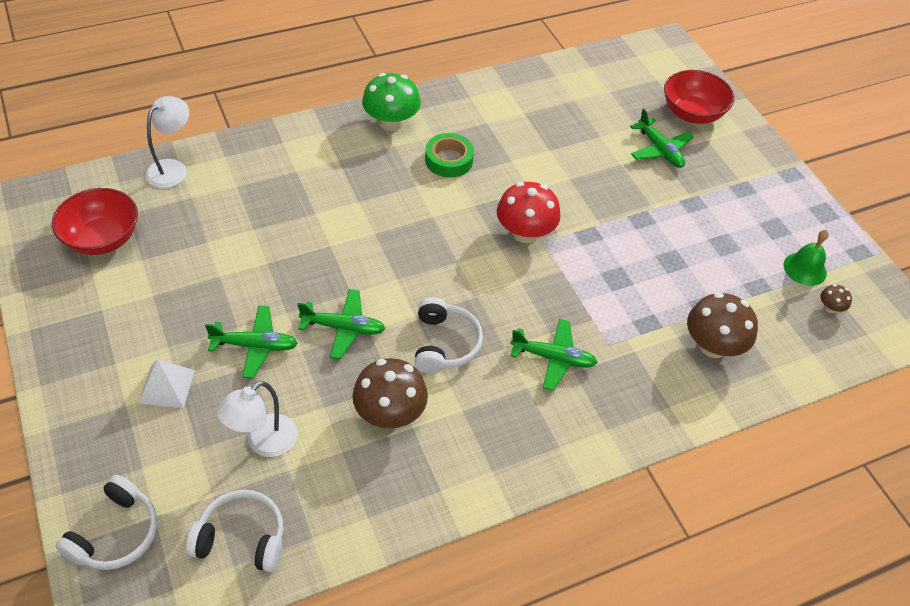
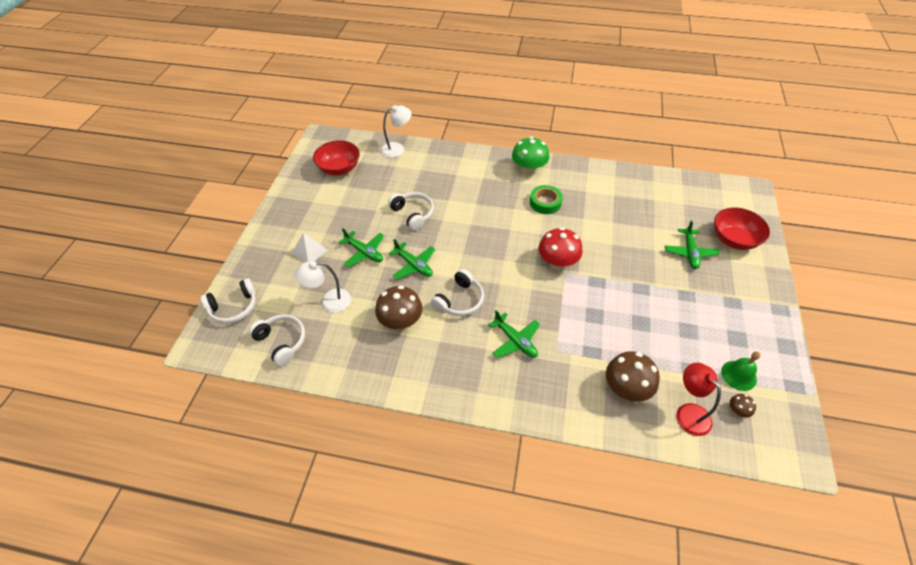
camera: 40 degrees right, 0 degrees up
(281, 256) = (413, 214): none -> white headphones
(789, 337) = (688, 412): none -> red lamp

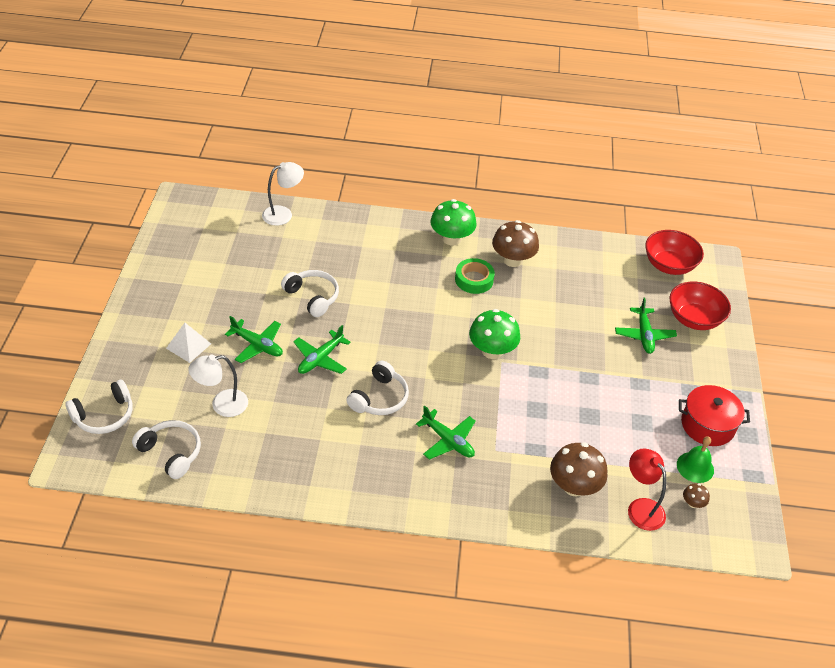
camera: 10 degrees left, 5 degrees down
(339, 169) = (211, 241): red bowl -> red bowl (669, 265)
(401, 321) = (312, 424): brown mushroom -> brown mushroom (512, 260)
(414, 265) = (320, 359): green plane -> green plane turned 90 degrees clockwise
(557, 262) = (492, 350): red mushroom -> green mushroom
(749, 336) = (707, 425): none -> red pot

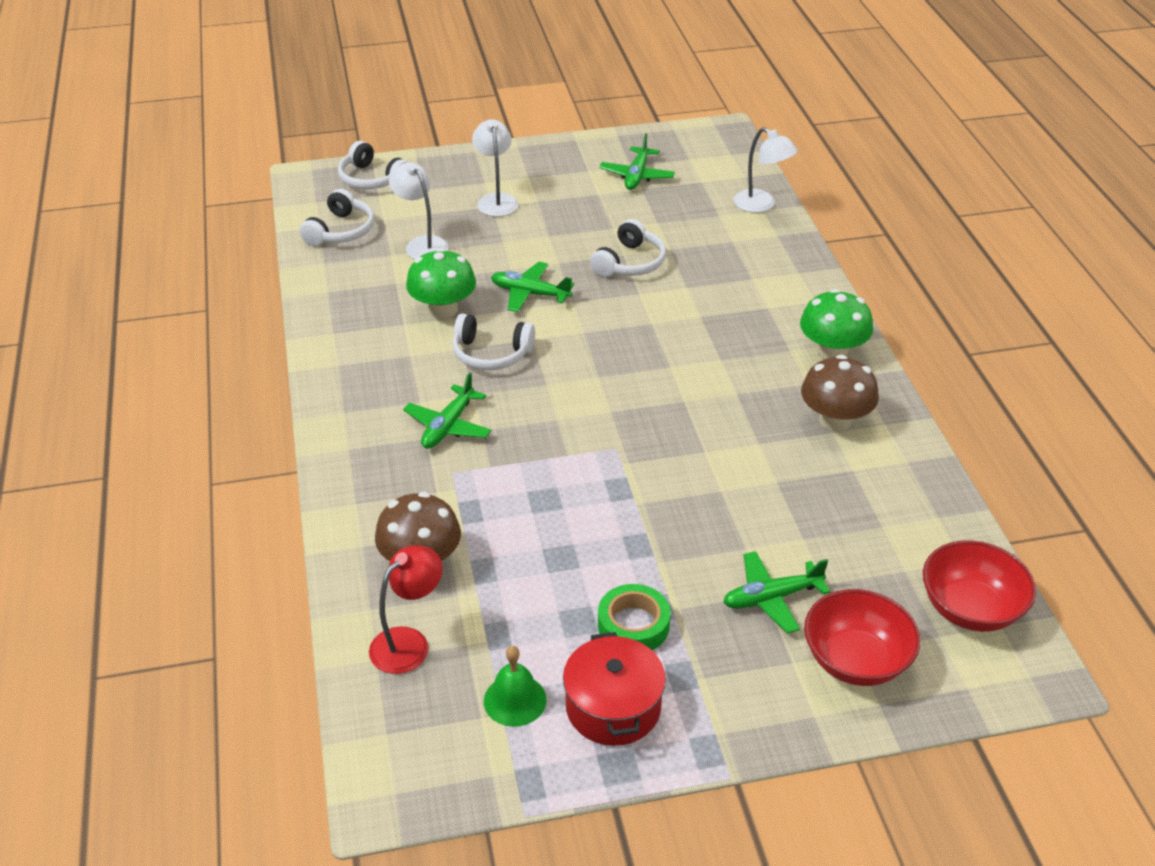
camera: 75 degrees right, 5 degrees down
(188, 346) = (496, 200): white pyramid -> white lamp
(257, 345) = (524, 244): green plane -> green plane (637, 176)
(474, 280) = (762, 390): green tape -> green tape (633, 625)
(492, 350) = (632, 434): green mushroom -> green mushroom (443, 309)
(693, 503) = (440, 705): brown mushroom -> none

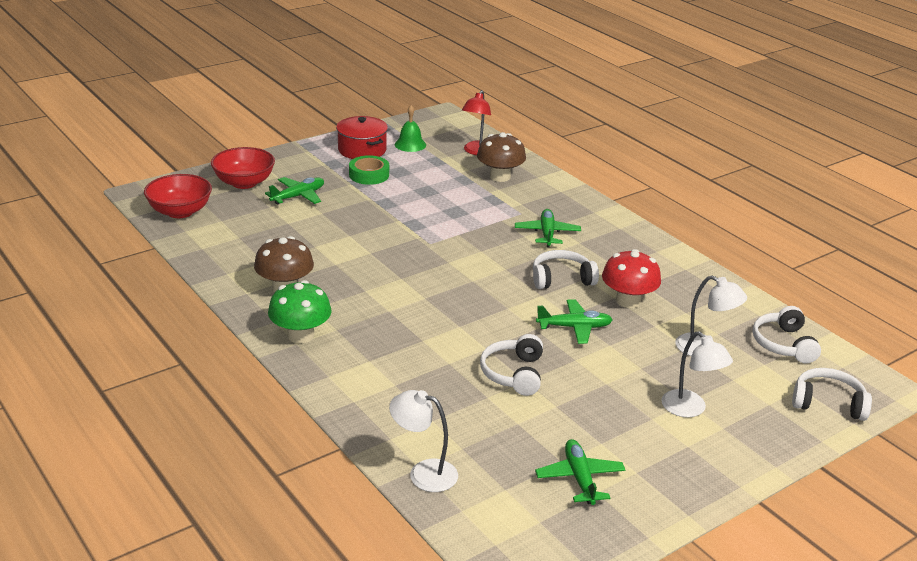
camera: 155 degrees right, 10 degrees down
(443, 309) = (628, 301): green mushroom -> red mushroom

